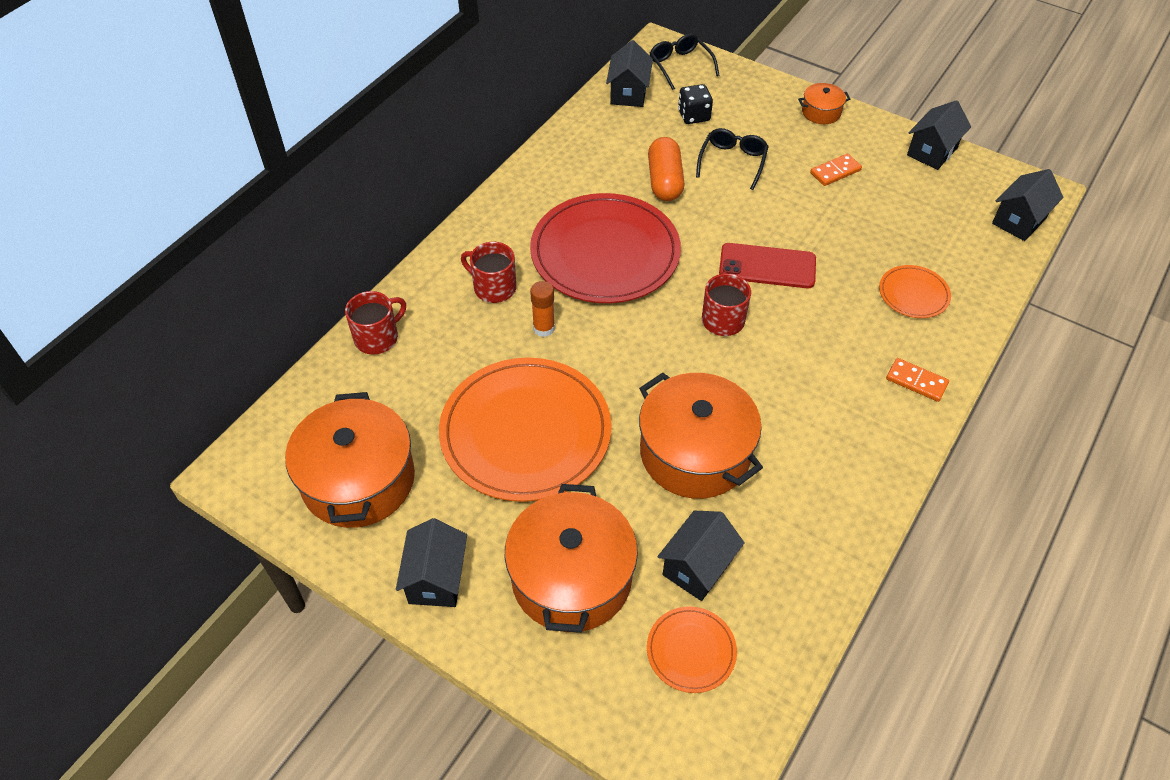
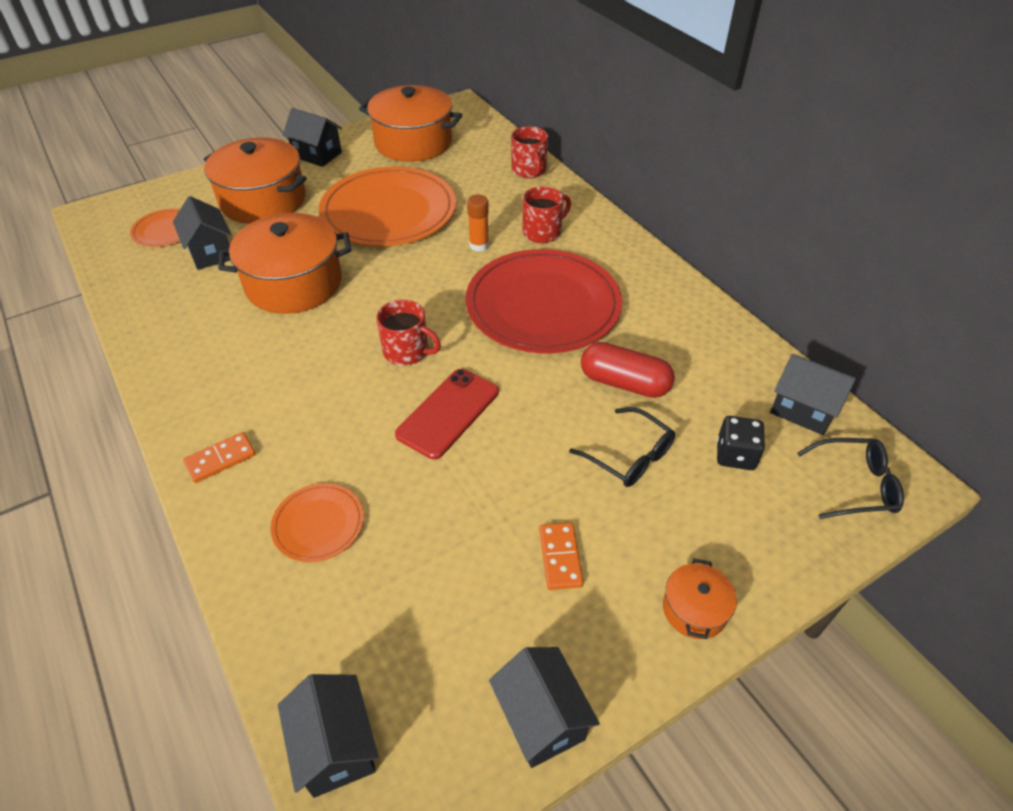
camera: 115 degrees right, 5 degrees down
(664, 181) = (624, 383): orange capsule -> red capsule

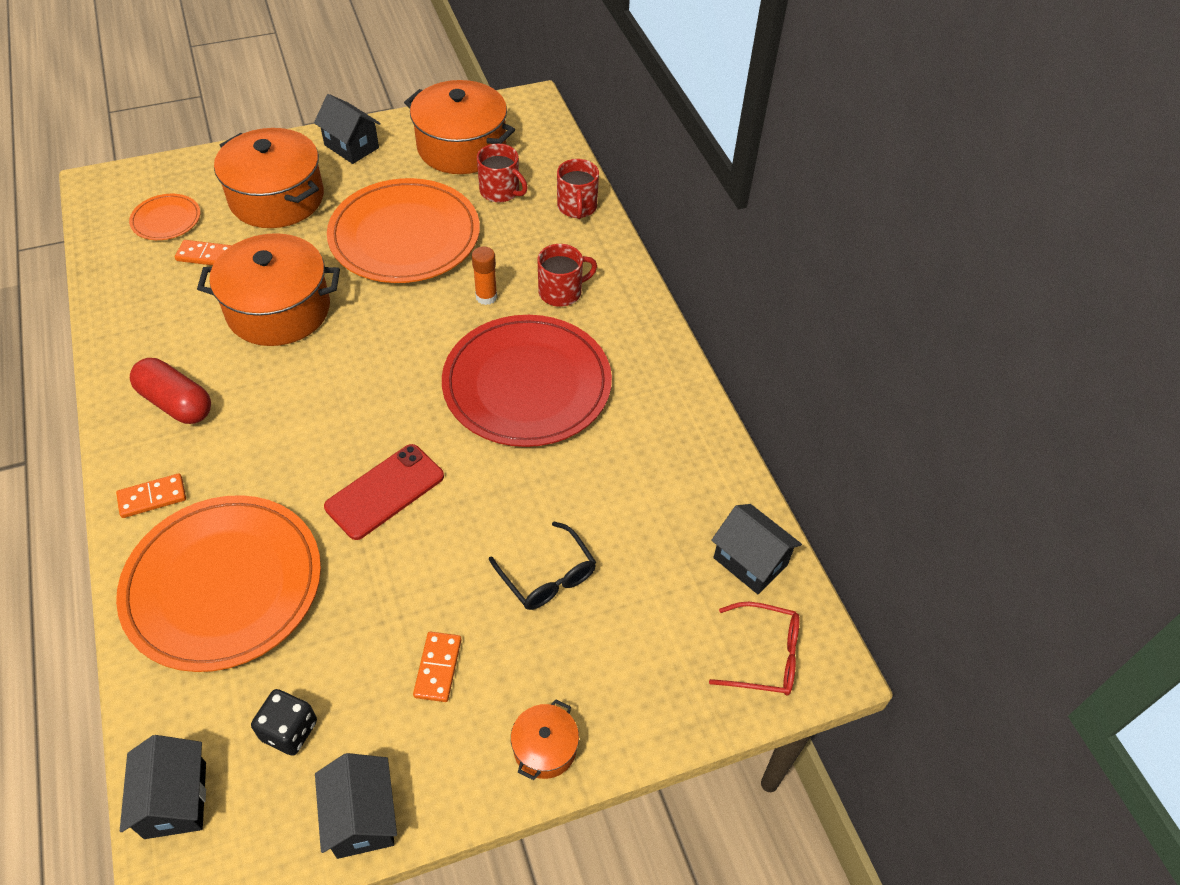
camera: 10 degrees right, 5 degrees up
(210, 252) = (205, 255): black house -> orange domino
(318, 524) = (223, 585): orange plate -> orange plate, size x2.20
(407, 351) = (367, 413): red mug -> red mug (500, 191)
(624, 383) = (576, 493): red capsule -> red capsule (176, 403)
(735, 455) = (656, 597): black dice -> black dice (289, 730)
(855, 485) = (764, 656): black glasses -> red glasses

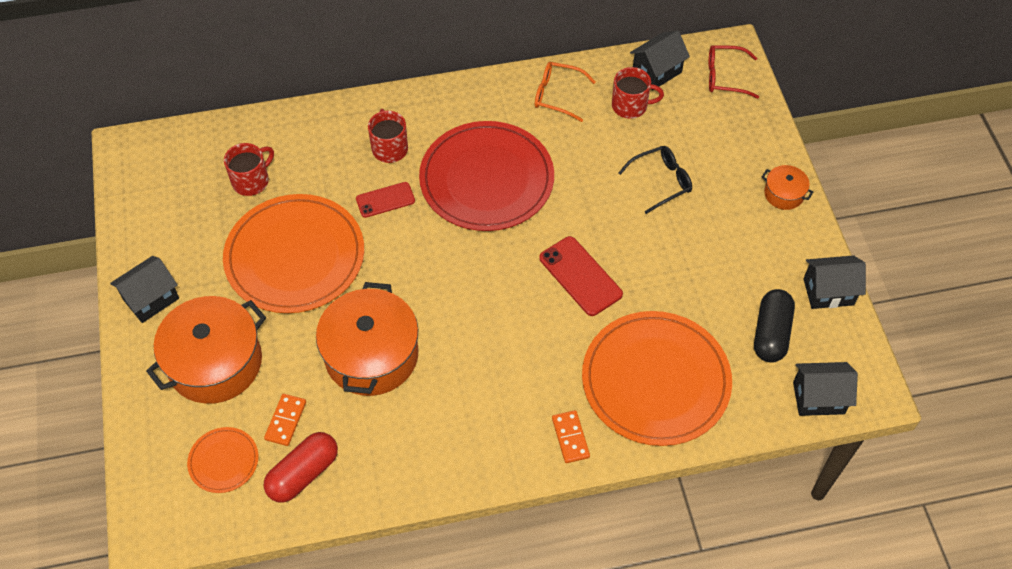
camera: 80 degrees left, 5 degrees up
(176, 403) = (471, 429): red capsule -> red capsule (303, 474)
(289, 730) = (771, 333): black dice -> black capsule
(438, 668) = (728, 248): orange domino -> none
(461, 147) = (179, 207): orange pot -> none
(486, 297) = (385, 200): orange glue stick -> red phone
(577, 207) = (287, 127): red mug -> red mug (630, 106)
(678, 445) = (557, 95): none -> orange glasses
(764, 656) = (725, 77): red glasses -> red glasses turned 105 degrees counterclockwise

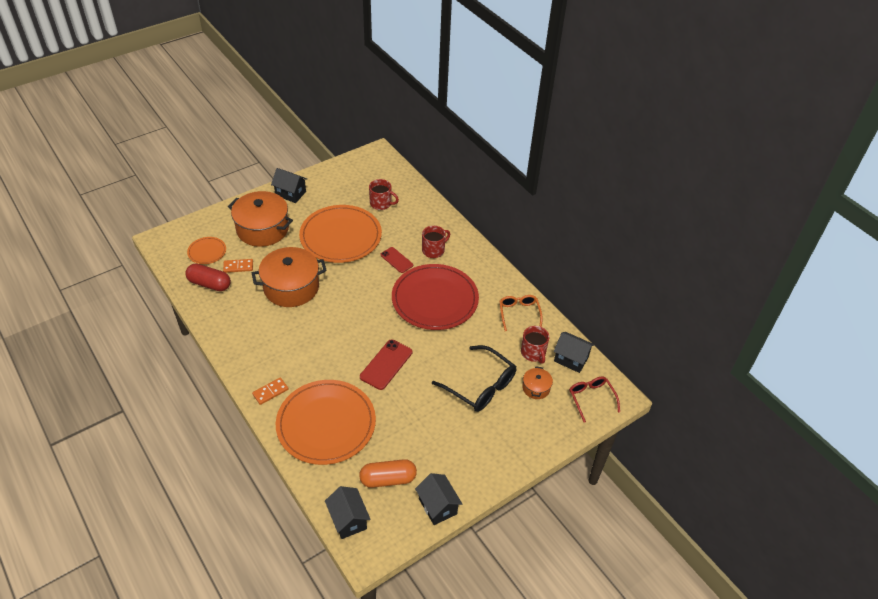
camera: 65 degrees right, 10 degrees down
(661, 181) = (480, 386): black glasses -> black glasses, size x1.59
(771, 333) = (388, 479): black capsule -> orange capsule
(784, 194) = (508, 459): orange pot -> orange pot (536, 388)

